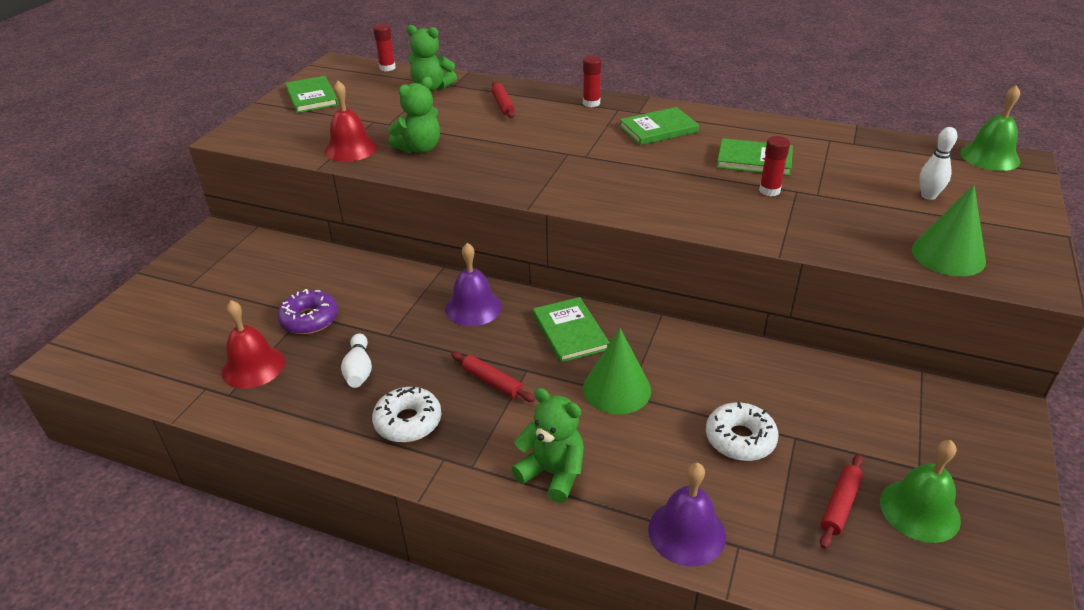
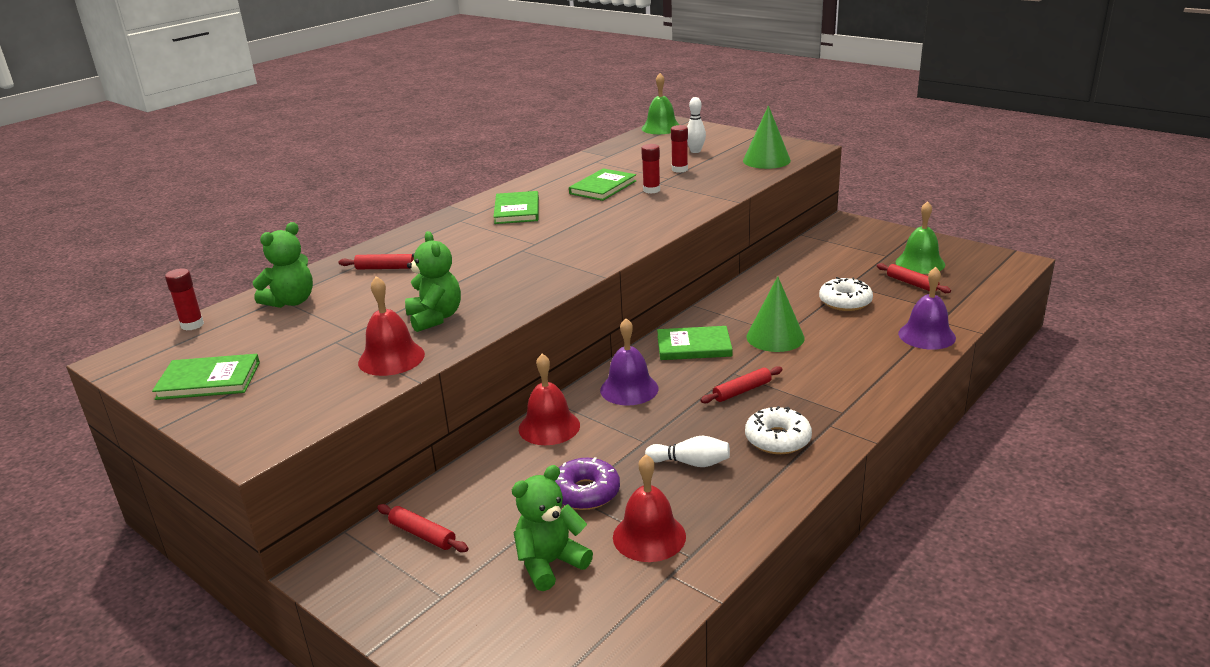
camera: 70 degrees left, 10 degrees down
(254, 257) = (422, 534): none -> red rolling pin
(400, 278) = (549, 427): none -> red bell
(553, 473) = (860, 377): green teddy bear -> green teddy bear (550, 563)
(591, 103) = (434, 229): red glue stick -> red glue stick (679, 169)

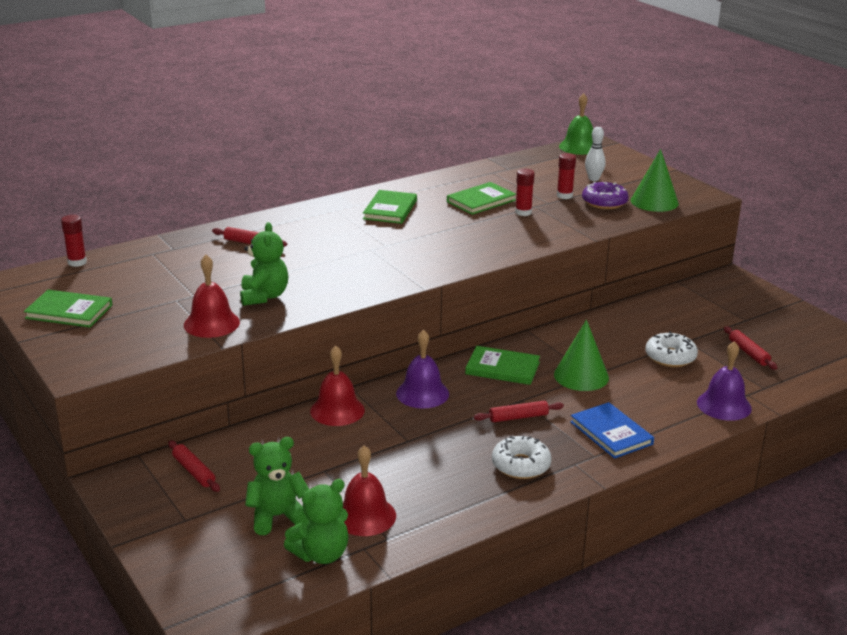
camera: 15 degrees right, 0 degrees up
(291, 301) = (160, 258): green teddy bear -> green teddy bear (321, 554)
(585, 492) = (335, 470): purple donut -> purple donut (604, 202)
(690, 463) = (435, 467): white bowling pin -> none
(843, 386) = (611, 433): none -> blue book
(920, 263) = (773, 334): green bell -> none

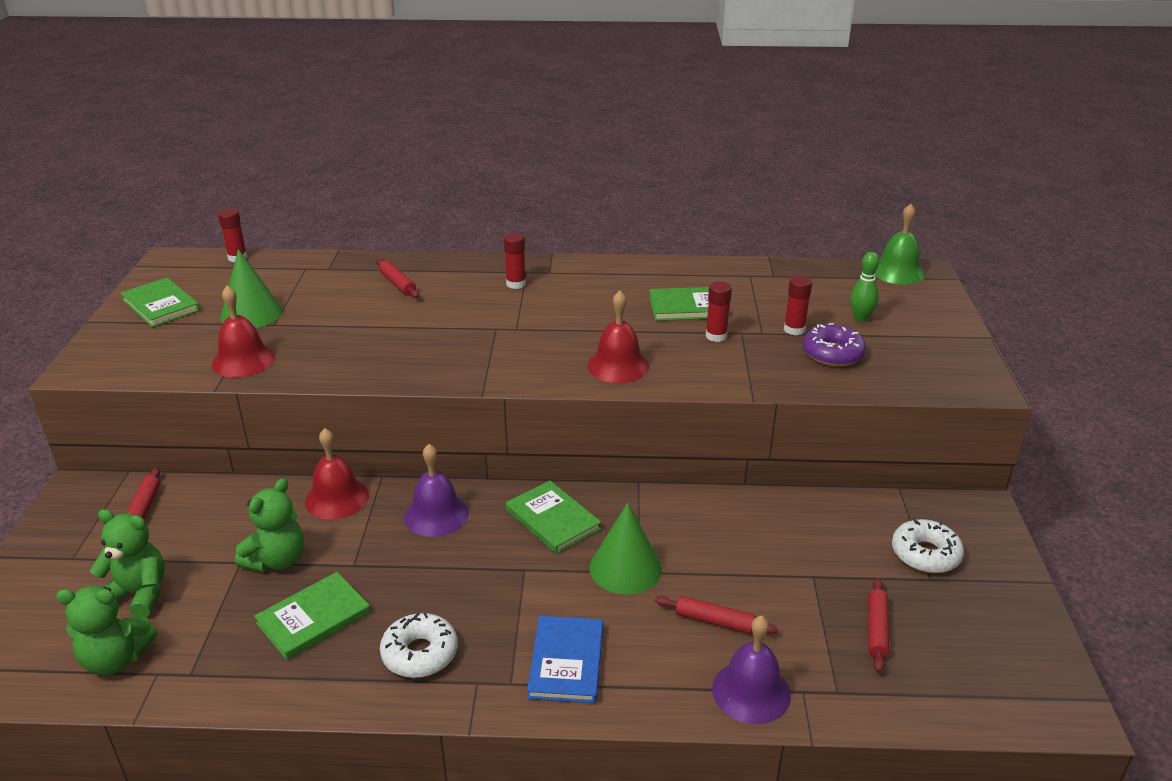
camera: 35 degrees right, 5 degrees up
(264, 296) = (326, 347): green teddy bear -> green teddy bear (277, 560)
(341, 219) = (516, 284): none -> red glue stick
(365, 516) = (205, 635): red bell -> red bell (618, 366)
(390, 209) = (578, 288): green book -> green book (313, 618)
(518, 417) = (493, 590): red rolling pin -> red rolling pin (714, 621)
(593, 179) = (860, 318): white bowling pin -> green bowling pin
(654, 202) = (900, 373): green cone -> green cone (251, 314)
(670, 357) = (764, 590): white donut -> white donut (925, 554)

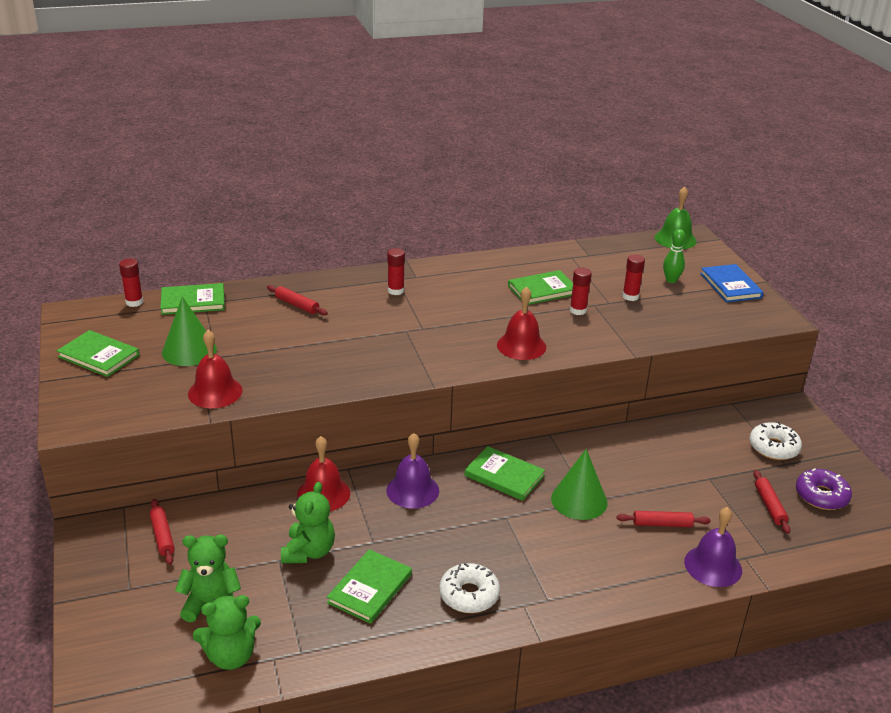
camera: 20 degrees left, 0 degrees up
(294, 265) = (193, 301): none -> green book
(566, 662) = (578, 575): blue book -> blue book (730, 285)
(832, 354) = (668, 311): purple donut -> purple donut (821, 496)

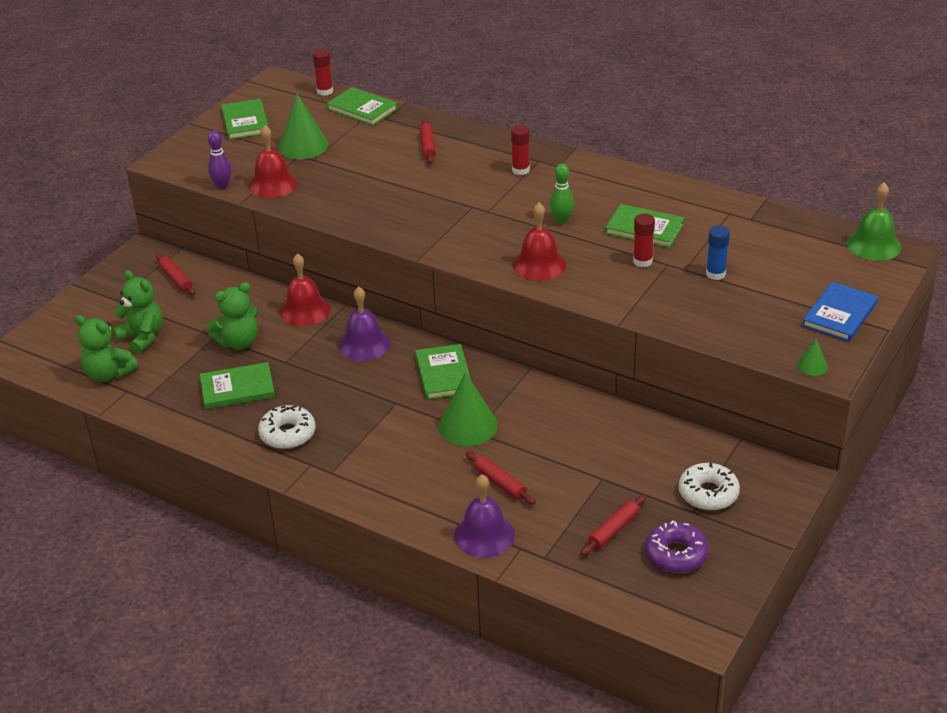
camera: 50 degrees right, 5 degrees up
(162, 536) = (176, 279): red rolling pin -> red rolling pin turned 60 degrees counterclockwise
(168, 416) = (222, 186): none -> purple bowling pin
(630, 296) = (715, 274): red glue stick -> blue glue stick
(671, 280) = (786, 280): green bowling pin -> green bowling pin (561, 220)
(771, 321) = (812, 366): none -> green cone

